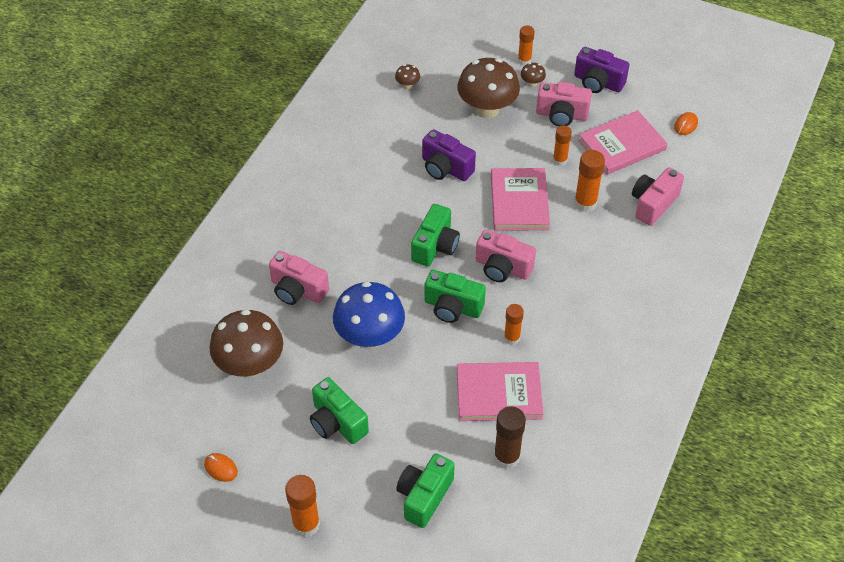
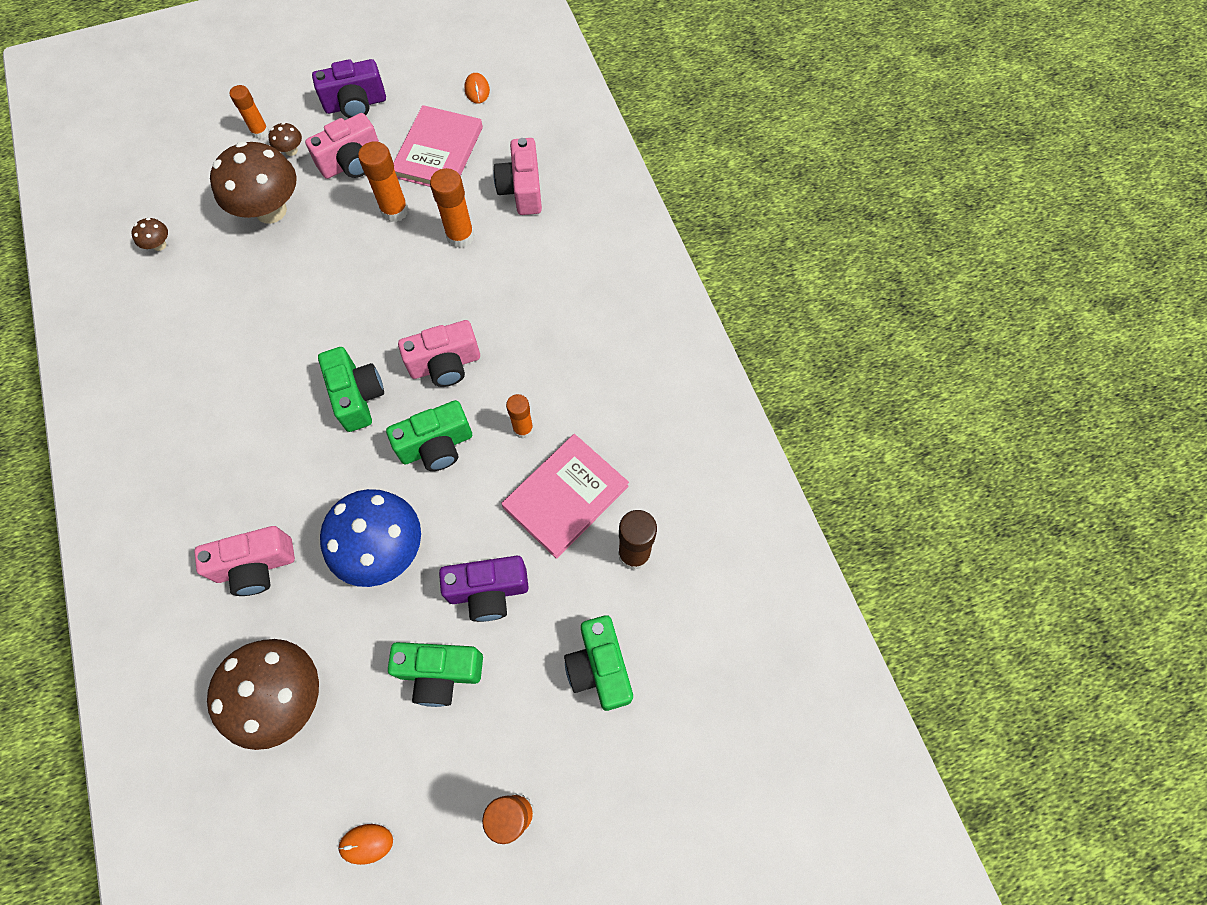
camera: 45 degrees left, 15 degrees up
(445, 168) = (287, 305): purple camera -> purple camera (488, 591)
(519, 202) = (396, 283): pink book -> none
(560, 160) = (395, 211): orange glue stick -> orange glue stick, size x1.51

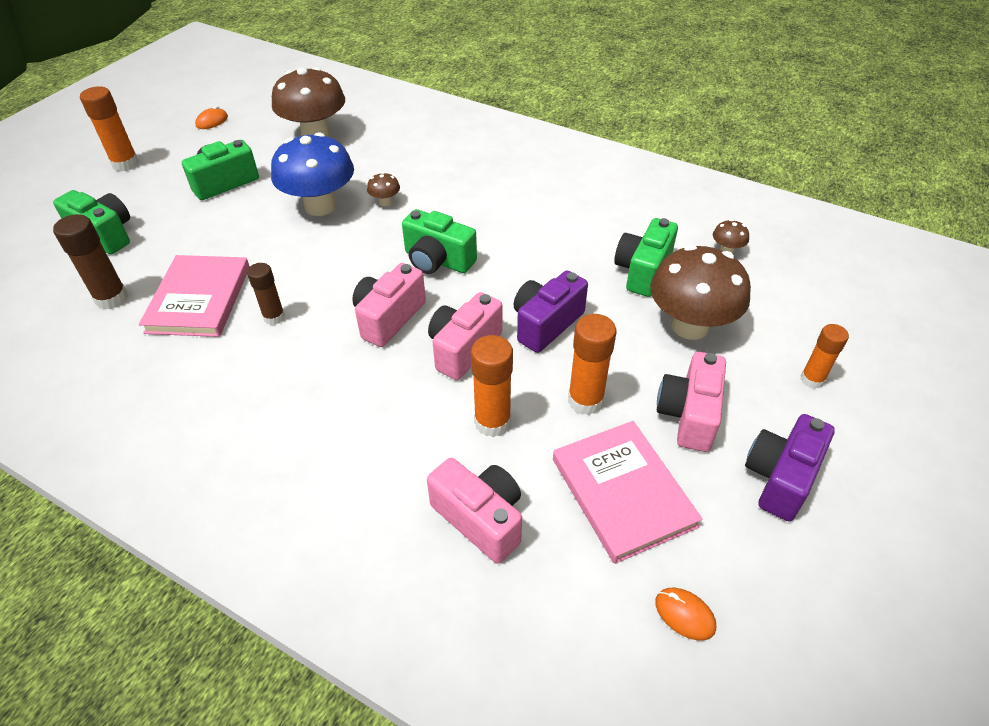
camera: 140 degrees right, 20 degrees down
(256, 566) = (398, 161): pink camera -> pink camera (464, 349)
(291, 151) = (758, 384): brown mushroom -> brown mushroom (385, 202)
(436, 446) = (339, 269): green camera -> green camera (643, 271)
(488, 591) = (222, 226): purple camera -> purple camera (546, 324)
(523, 429) = (274, 317): orange glue stick -> brown glue stick

